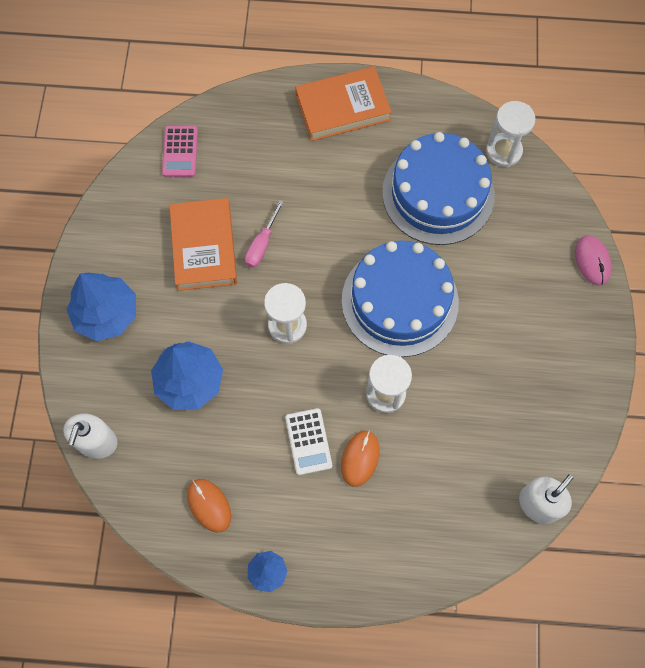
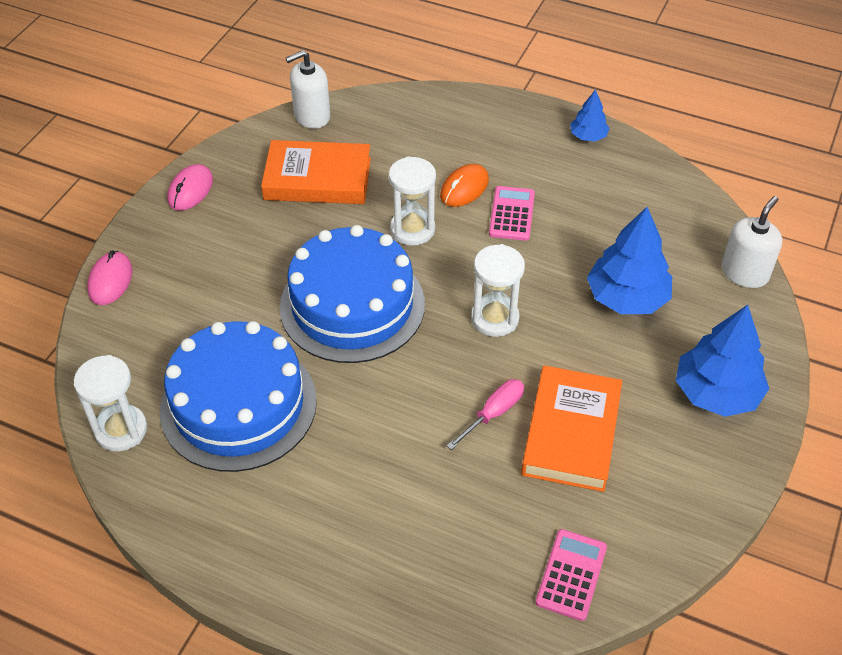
camera: 160 degrees left, 20 degrees down
(209, 505) = (632, 193): orange mouse -> none
(308, 441) = (512, 214): white calculator -> pink calculator
(342, 107) = (303, 564): orange book -> orange book (317, 179)
(591, 372) = (190, 190): none -> pink mouse

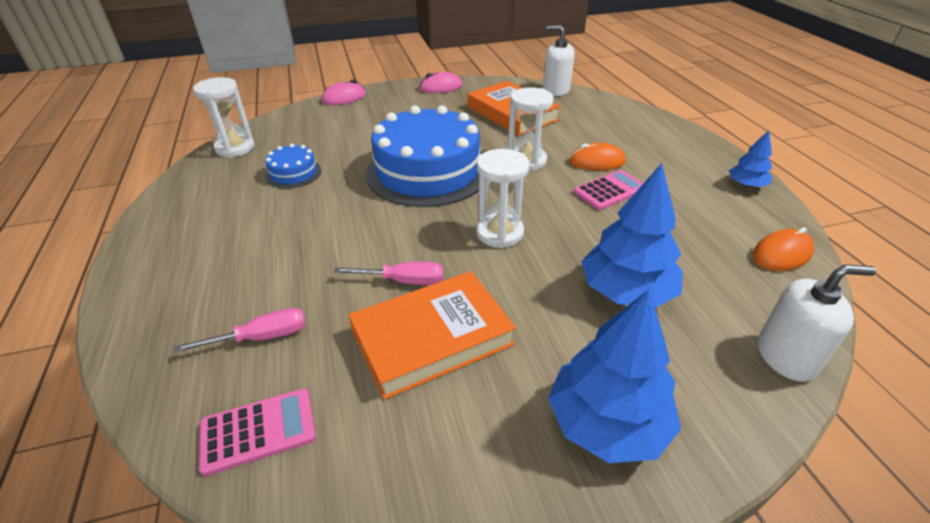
camera: 50 degrees right, 10 degrees down
(238, 405) = (293, 173): blue cake -> blue cake, size x0.44
(475, 534) = (262, 337): none -> pink screwdriver
(670, 191) = (782, 254): none -> orange mouse

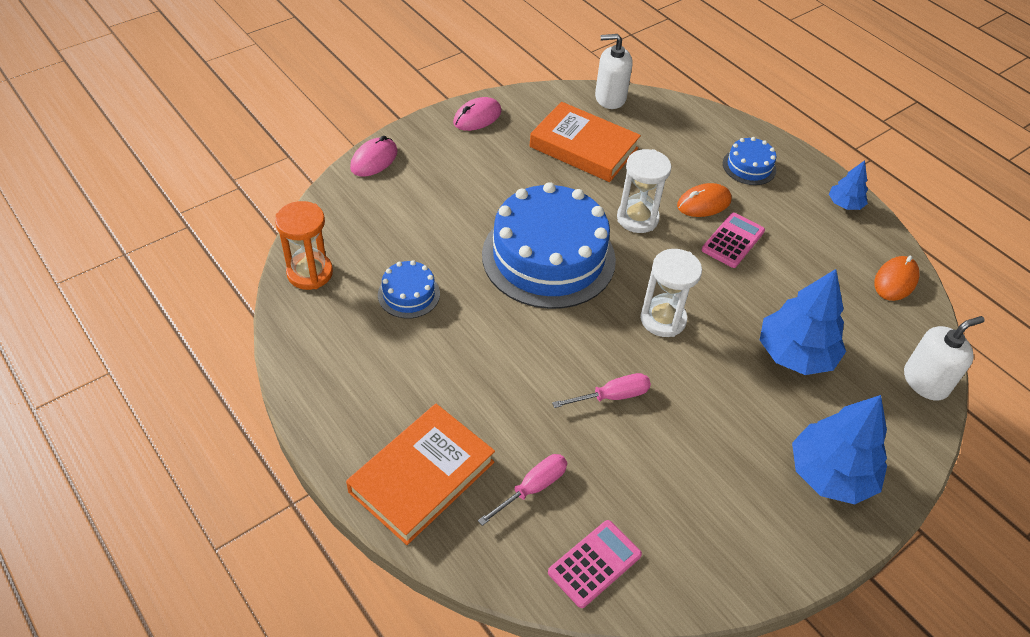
camera: 25 degrees left, 10 degrees up
(235, 148) = (310, 273): white hourglass -> orange hourglass
(432, 338) = (671, 444): orange book -> orange book (422, 477)
(657, 145) = (749, 166): none -> blue cake

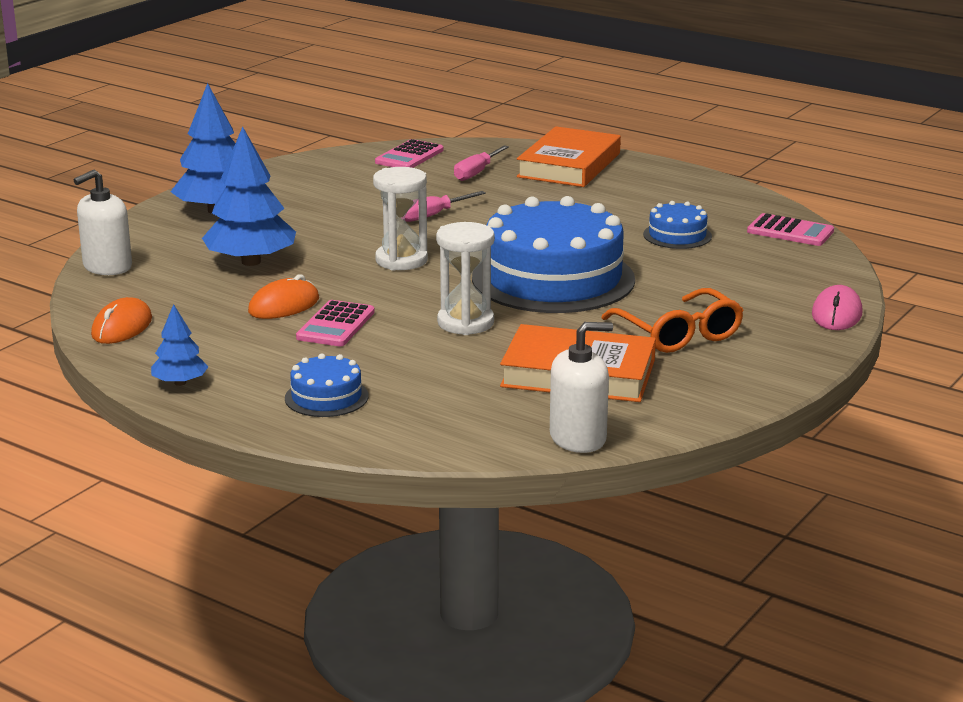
camera: 165 degrees right, 25 degrees down
(310, 273) = (790, 231): orange hourglass -> pink calculator
(477, 117) = (755, 377): pink mouse -> none
(496, 168) = (678, 334): none -> orange glasses
(703, 203) = (383, 350): orange mouse -> orange mouse (284, 305)

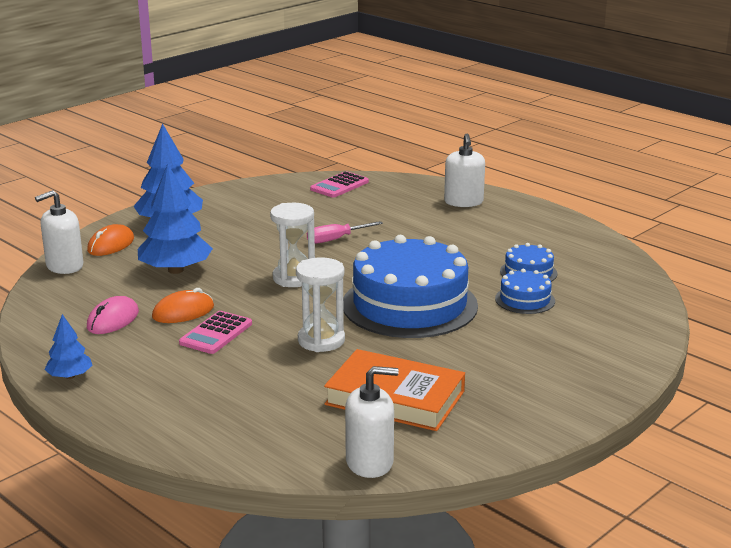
camera: 10 degrees right, 0 degrees up
(122, 327) = (49, 321): orange mouse -> orange mouse (111, 245)
(326, 397) = (179, 401): blue cake -> blue cake (525, 300)
(476, 173) = (386, 204): pink screwdriver -> none
(569, 165) = (463, 202): orange book -> white soap dispenser
(678, 334) = (494, 366): orange glasses -> none
(790, 231) = (625, 276): pink calculator -> none
(836, 314) = (639, 359): pink mouse -> pink mouse (113, 320)

